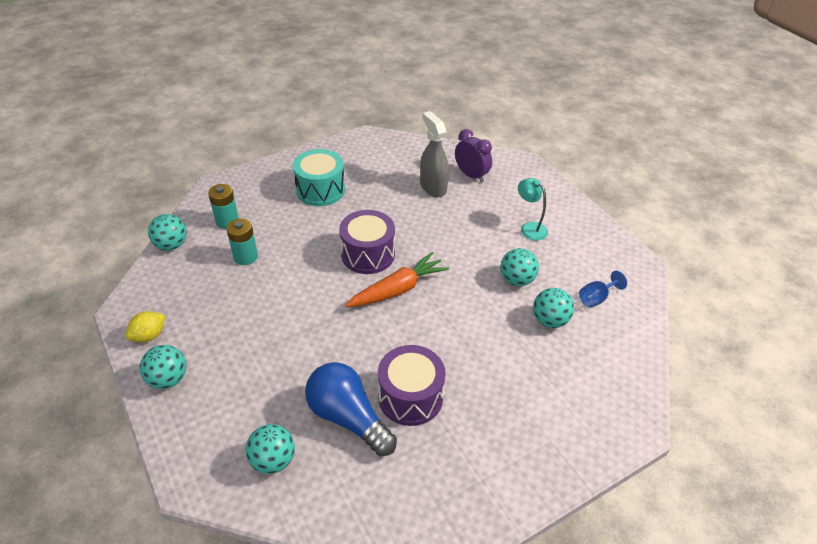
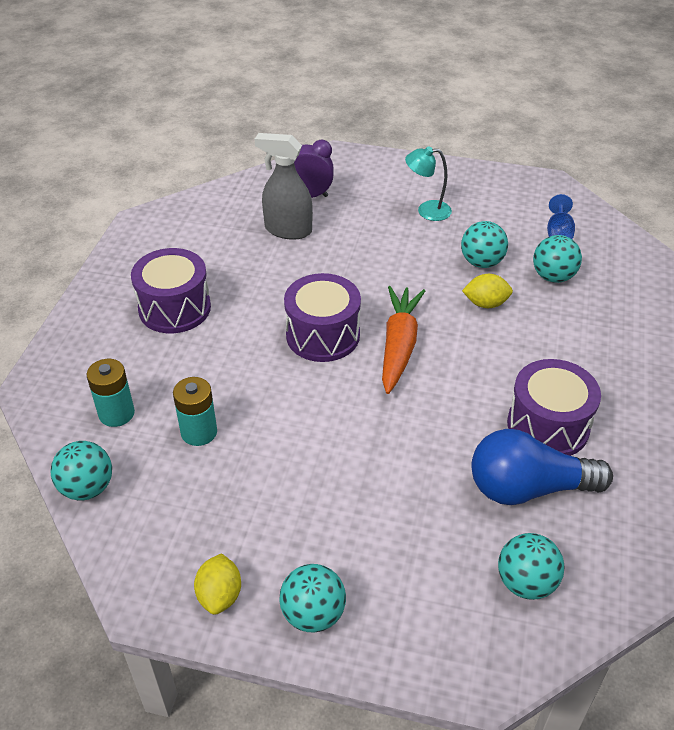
camera: 45 degrees left, 0 degrees up
(320, 190) = (174, 308): turquoise drum -> purple drum
(482, 304) = (485, 303): none -> yellow lemon

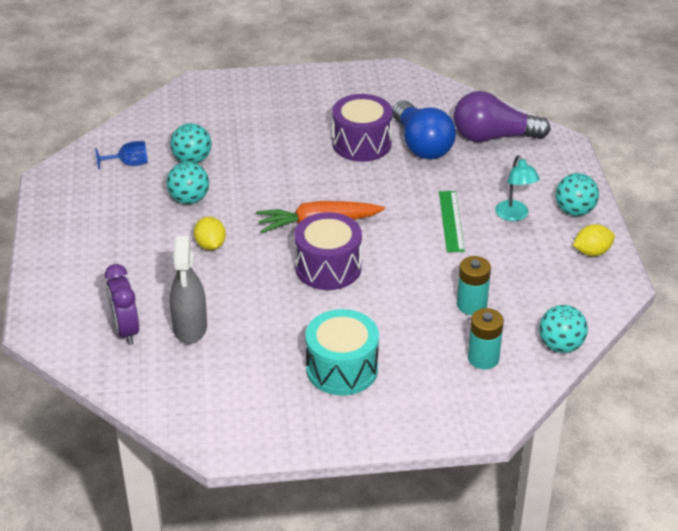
camera: 110 degrees left, 5 degrees down
(174, 308) = (342, 369): purple drum -> turquoise drum
(353, 464) = (451, 221): none -> green ruler
(427, 210) = (122, 244): turquoise lamp -> turquoise lamp (514, 215)
(485, 303) = (244, 189): yellow lemon -> yellow lemon (210, 245)
(526, 582) = (493, 137): turquoise ball -> purple light bulb

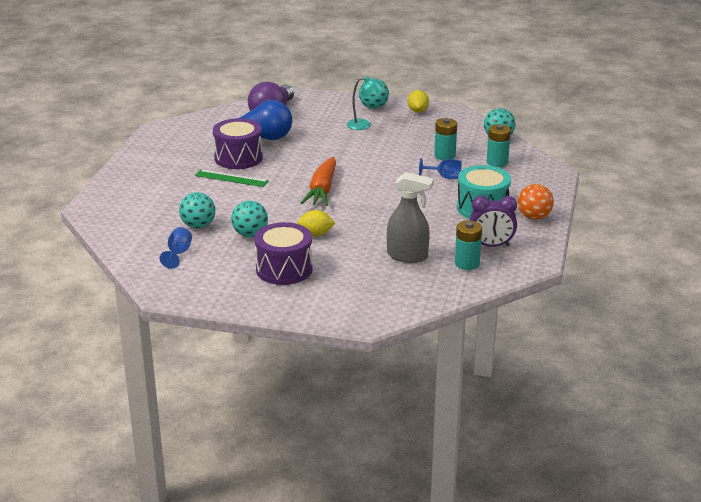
camera: 70 degrees left, 10 degrees down
(125, 330) = (394, 282): purple clock -> purple clock (491, 245)
(192, 382) = (467, 263): none -> turquoise battery
(328, 267) = (374, 195): purple drum -> purple drum (284, 269)
(341, 423) = (534, 217): none -> orange ball
(409, 317) = (445, 177): none -> blue goblet
(451, 221) = (354, 145): green ruler -> green ruler (231, 178)

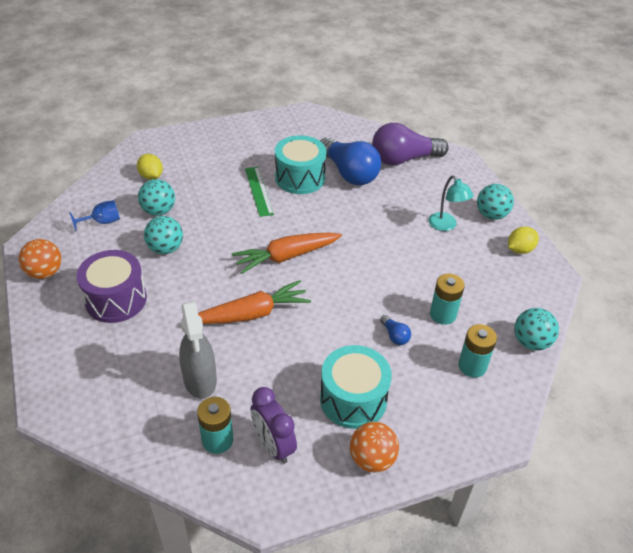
camera: 55 degrees right, 15 degrees up
(211, 294) = (45, 272): none -> orange ball
(238, 158) = (300, 178): purple drum -> turquoise drum
(316, 234) = (197, 291): yellow lemon -> yellow lemon (151, 176)
(365, 219) = (252, 314): none -> orange carrot
(445, 177) = (395, 336): blue goblet -> blue light bulb

